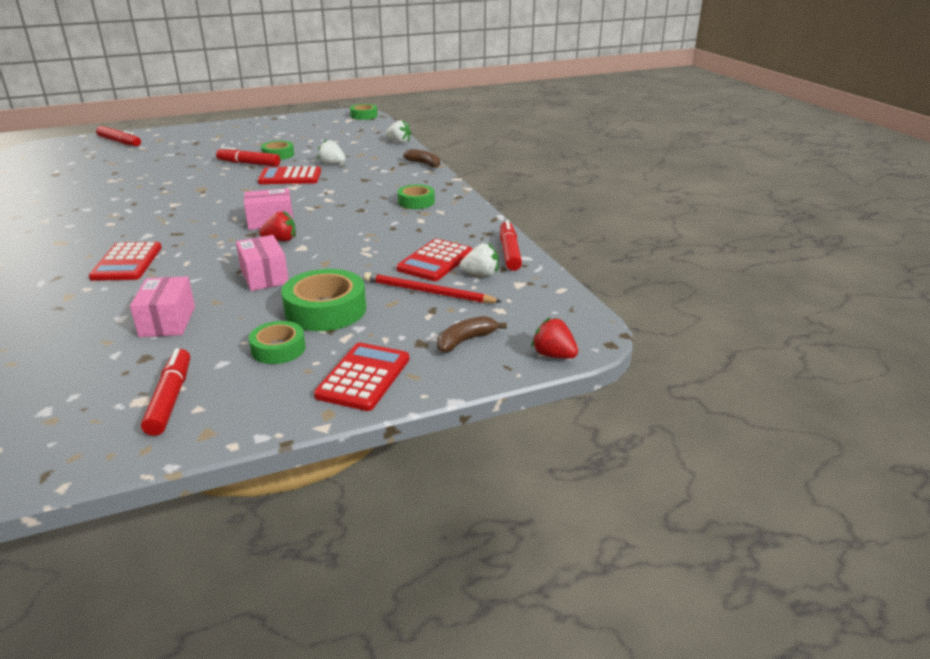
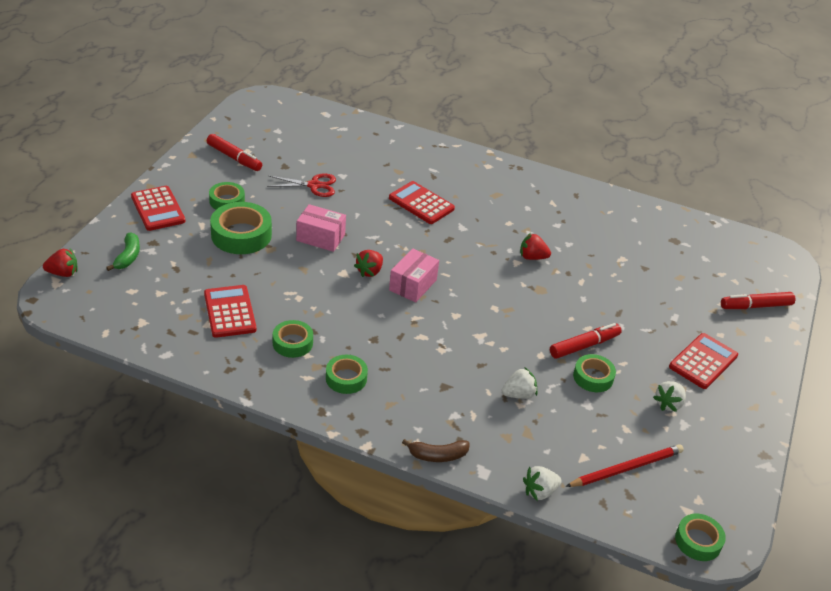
camera: 130 degrees right, 10 degrees up
(157, 202) = (532, 257): none -> red strawberry
(167, 321) = (314, 185): pink box -> red scissors
(290, 177) = (510, 348): red calculator -> red calculator (703, 361)
(419, 228) = (292, 343): none -> green tape
(428, 292) = (197, 280): red pencil -> red pencil (626, 468)
(465, 340) = (128, 257): brown banana -> green banana
(481, 274) = (180, 317): white strawberry -> white strawberry (668, 404)
(509, 252) = (185, 353): red marker -> none

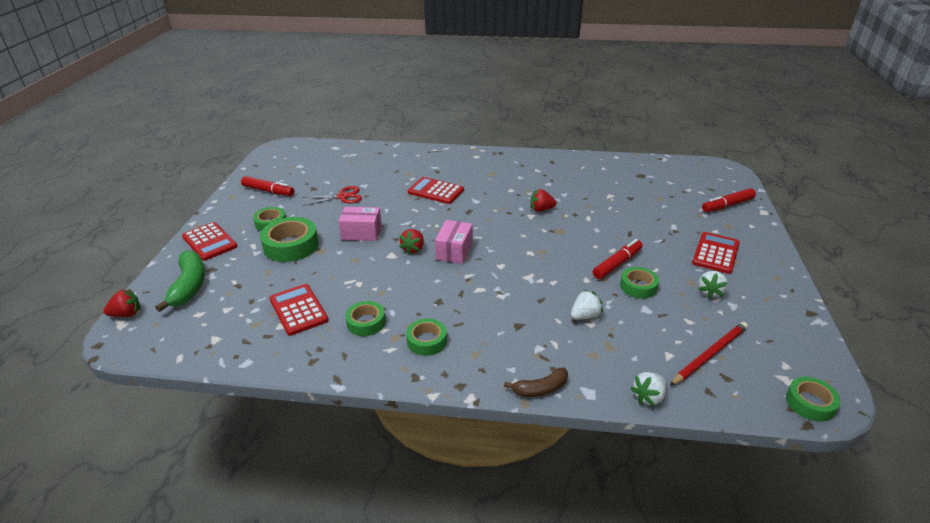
camera: 10 degrees left, 5 degrees down
(128, 257) = (189, 286): green banana -> green banana, size x1.63

